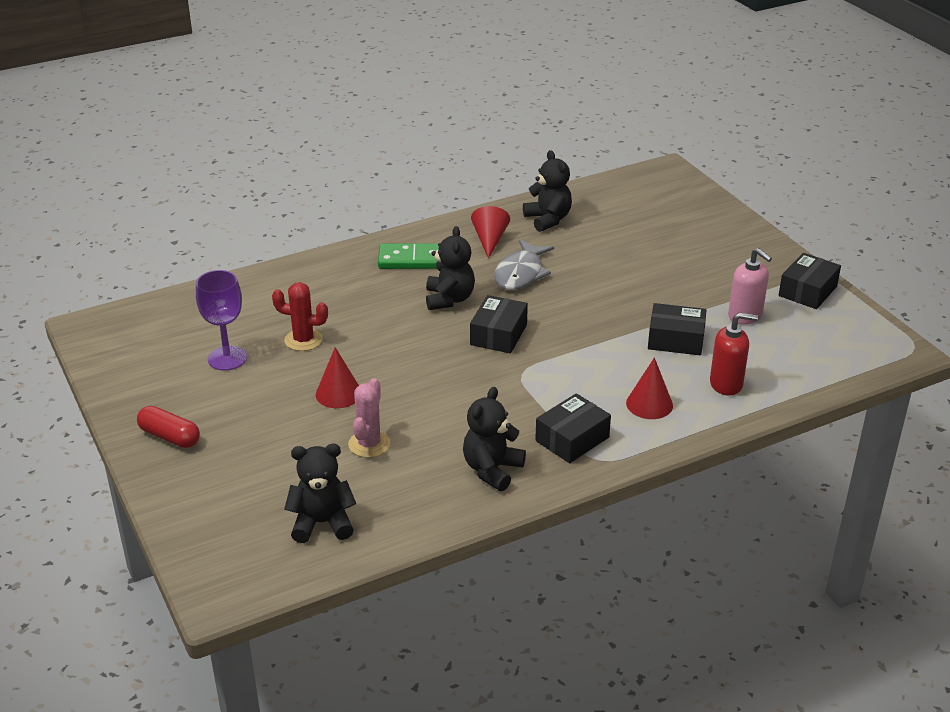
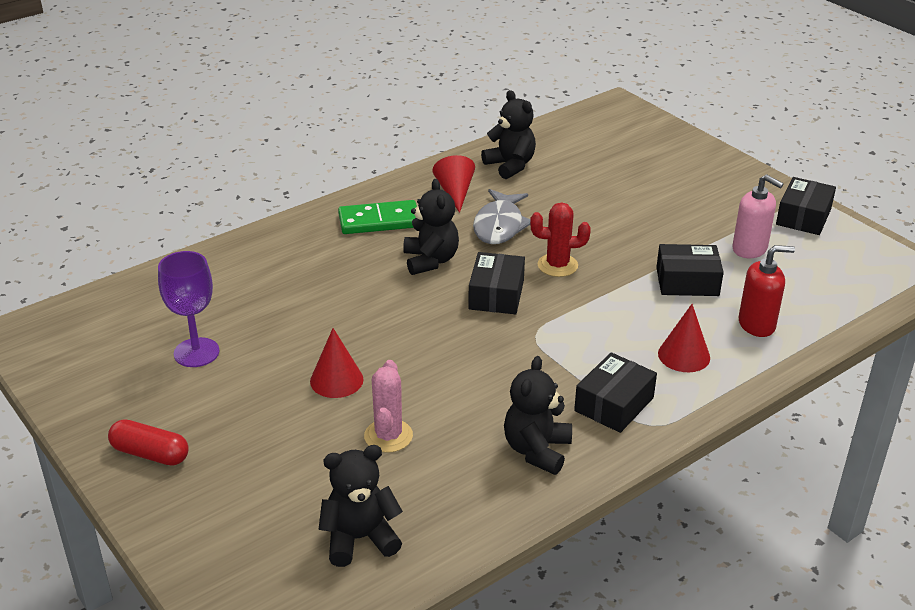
camera: 10 degrees left, 0 degrees up
(303, 340) = (279, 322): red cactus -> red cactus (557, 265)

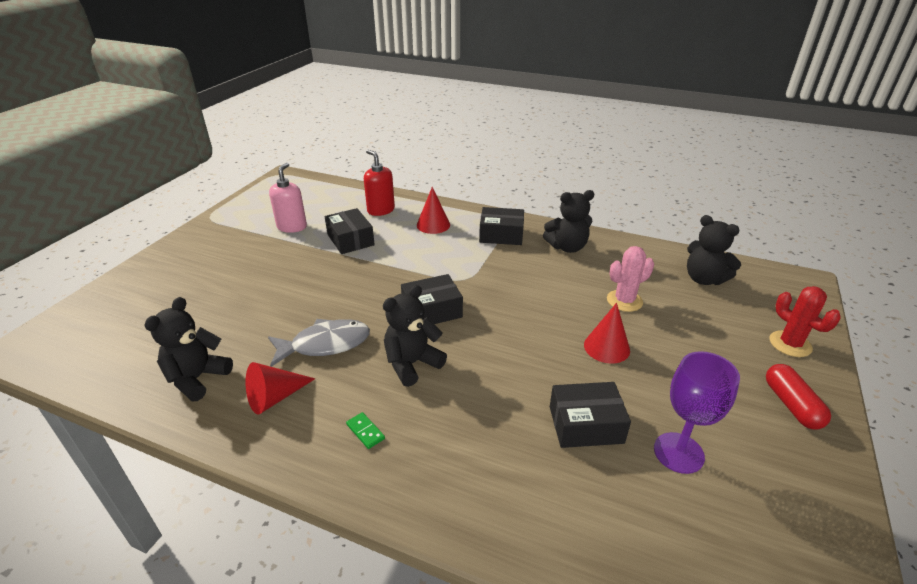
camera: 120 degrees left, 0 degrees up
(379, 221) = (365, 431): green domino -> green domino, size x0.43
(557, 265) = (369, 295): red cactus -> red cactus (790, 344)
(803, 217) = (235, 216): black box -> black box (585, 424)

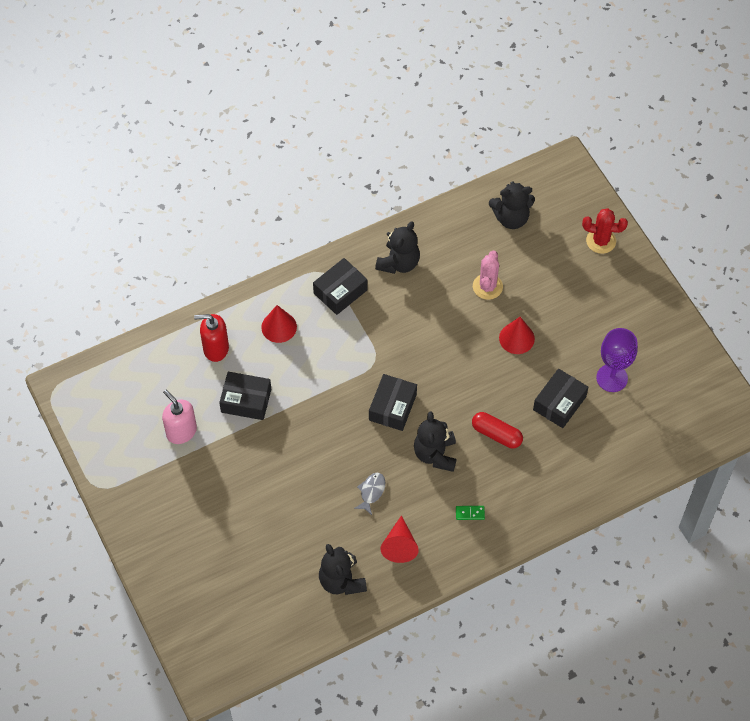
camera: 50 degrees left, 25 degrees up
(325, 344) = (371, 492): grey fish -> grey fish, size x0.56
(791, 405) = (634, 294): red capsule -> red capsule (496, 434)

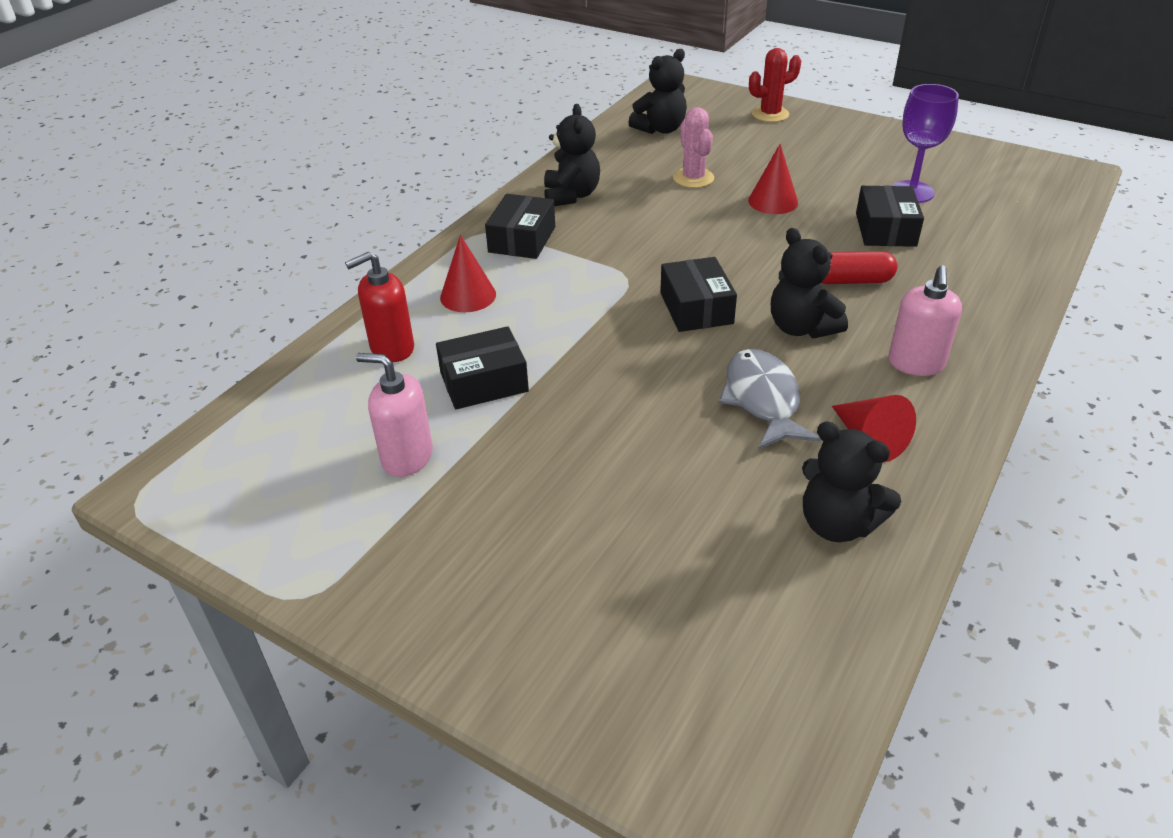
camera: 30 degrees left, 20 degrees down
(371, 492) = (763, 400): grey fish -> grey fish, size x1.80
(470, 513) = (916, 364): green domino -> pink soap dispenser

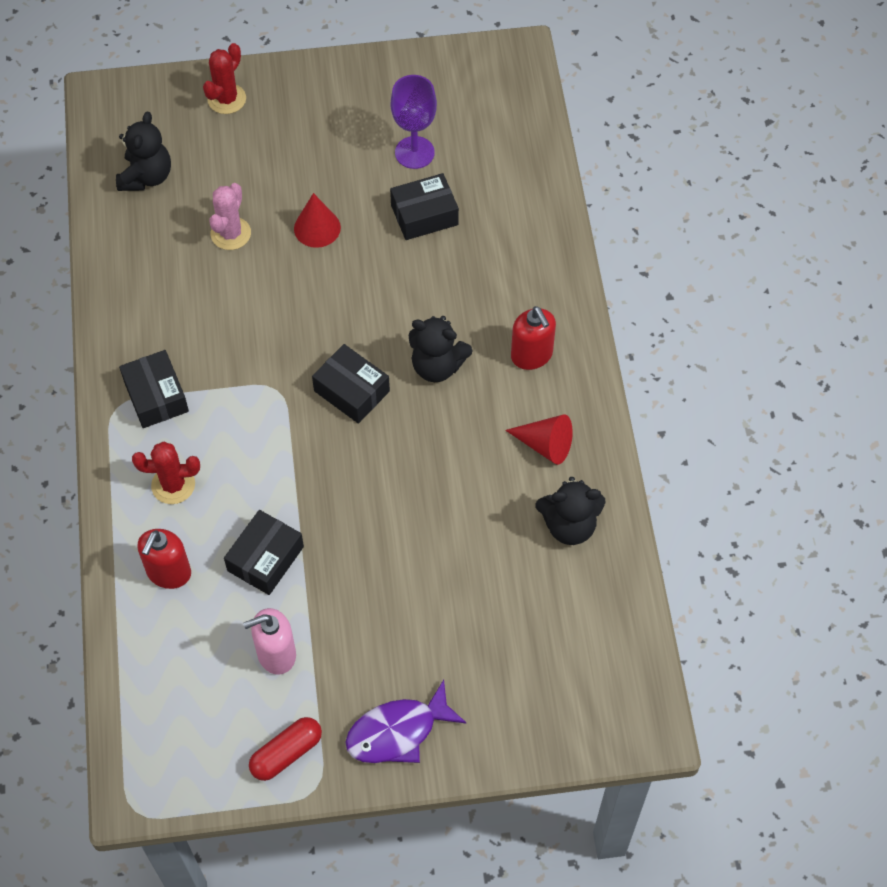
camera: 40 degrees left, 20 degrees up
(444, 602) = (398, 732): none -> purple fish
(468, 296) = (173, 485): red cone -> red cactus
(571, 195) = (147, 317): black teddy bear -> none
(693, 178) = (231, 233): pink cactus -> pink cactus turned 75 degrees clockwise
(763, 400) = (460, 452): grey fish -> none
(851, 280) = (438, 292): red capsule -> red capsule (286, 753)
(885, 229) = (424, 215): black box -> black box turned 75 degrees counterclockwise
(916, 364) = (532, 355): pink soap dispenser -> red soap dispenser

